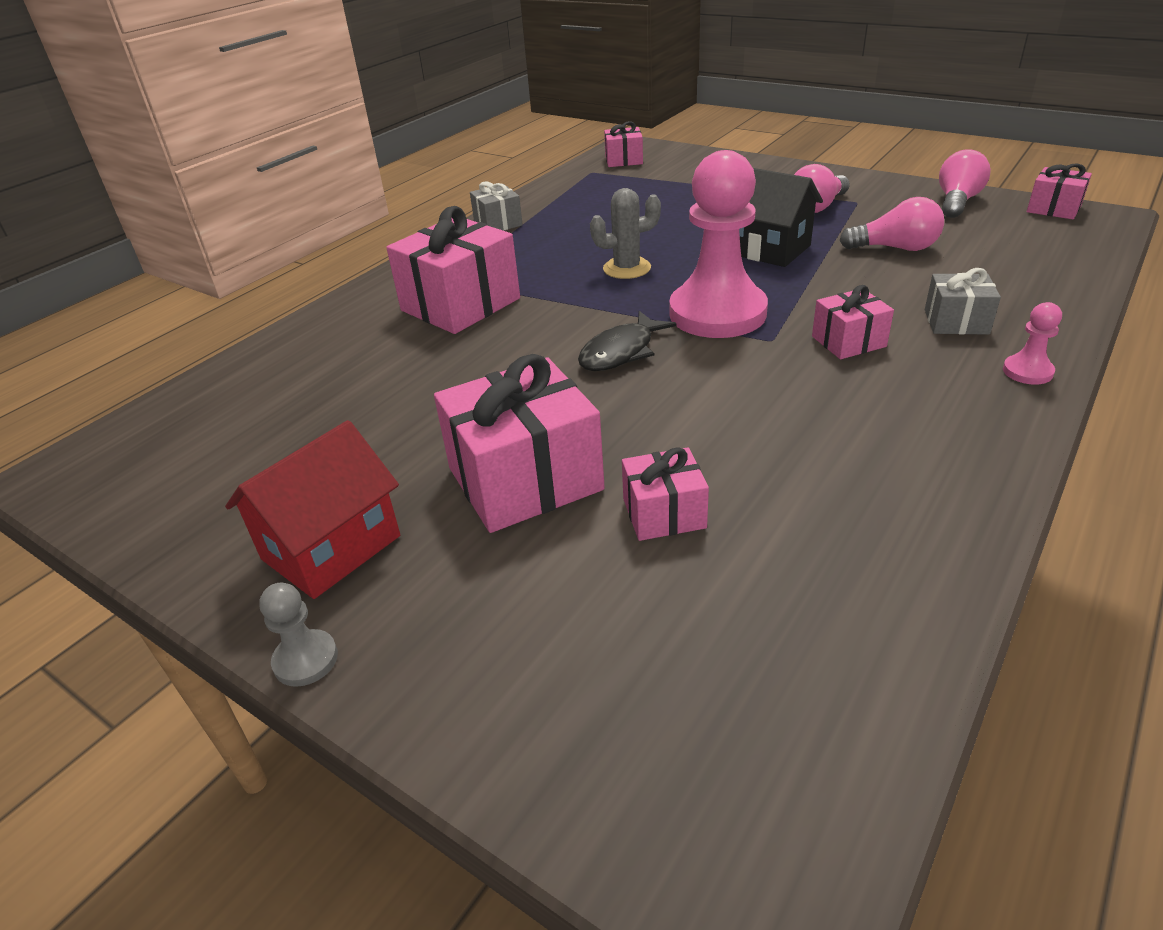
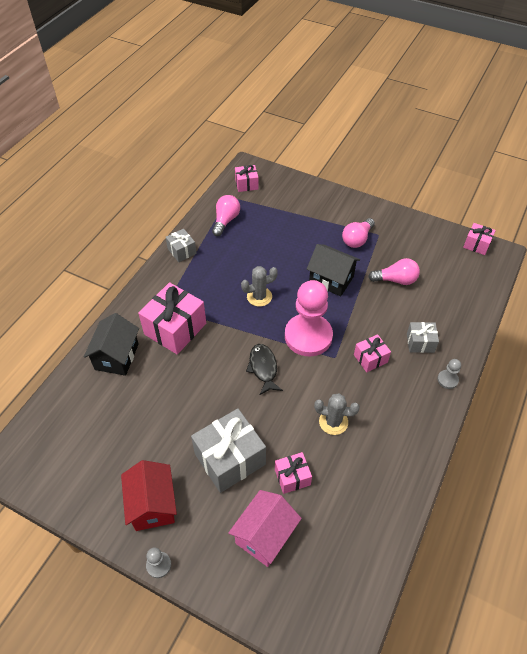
camera: 10 degrees left, 15 degrees up
(331, 547) = (153, 505): red house -> red house turned 45 degrees counterclockwise
(340, 336) = (116, 356): none -> black house
(525, 479) = (230, 459): pink gift -> grey gift
(582, 616) = (265, 535): none -> pink house
(621, 352) = (263, 368): black fish -> black fish turned 135 degrees clockwise
(766, 428) = (333, 422): none -> grey cactus
(957, 202) = (429, 236): pink light bulb -> pink light bulb (226, 220)
(1027, 371) = (447, 380): pink pawn -> grey pawn

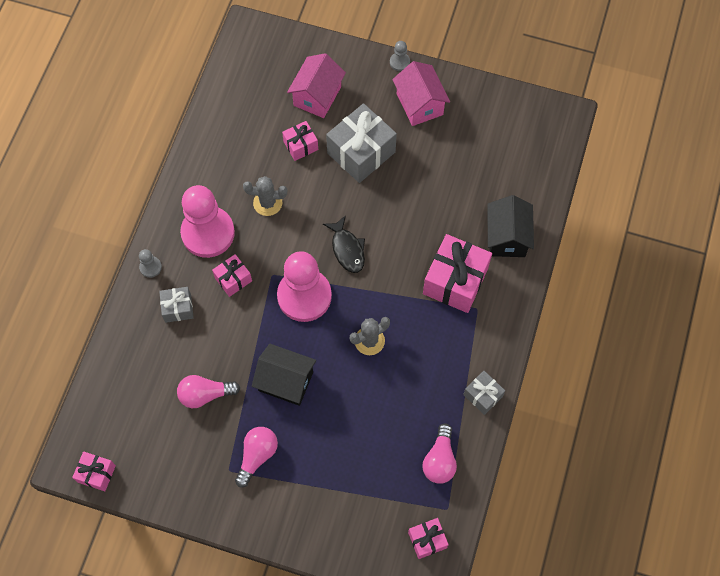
camera: 170 degrees right, 15 degrees up
(153, 505) = (419, 104): red house -> pink house
(393, 402) = (208, 233): none -> pink pawn

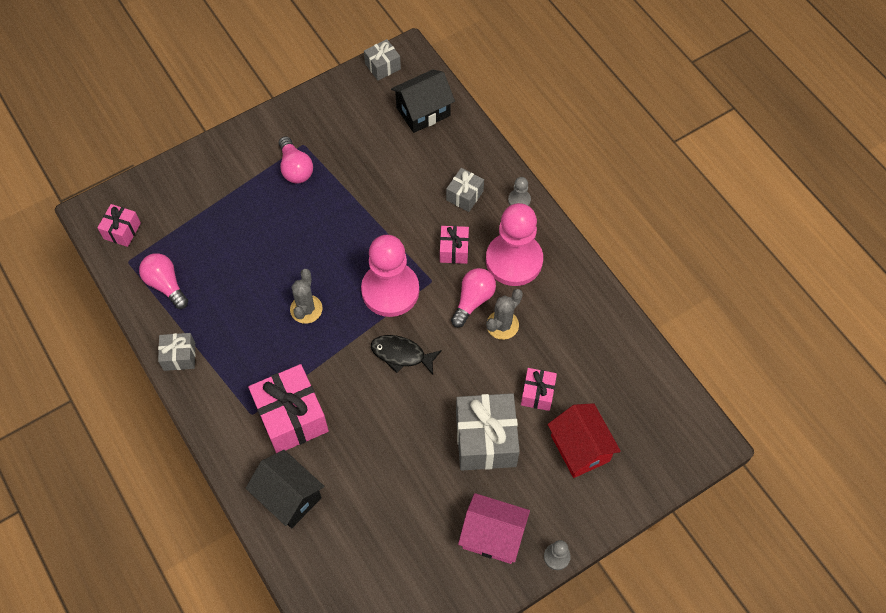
camera: 130 degrees right, 5 degrees down
(96, 473) = (382, 66): pink gift -> grey gift
(205, 394) = (375, 167): pink light bulb -> pink light bulb (473, 300)
(285, 381) = (332, 226): black house -> black house (423, 111)
(317, 96) = (580, 448): pink house -> red house

